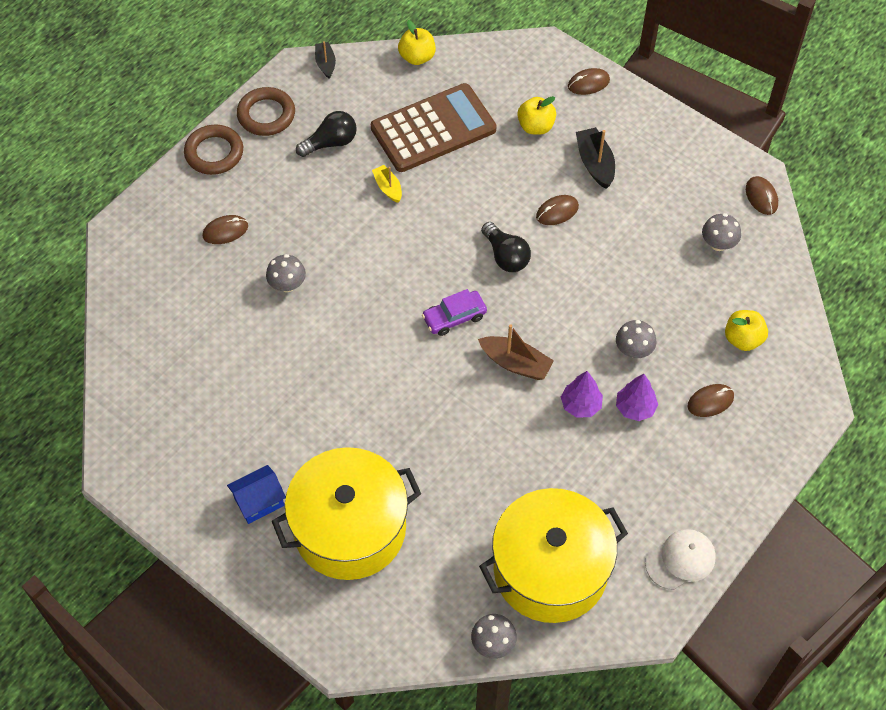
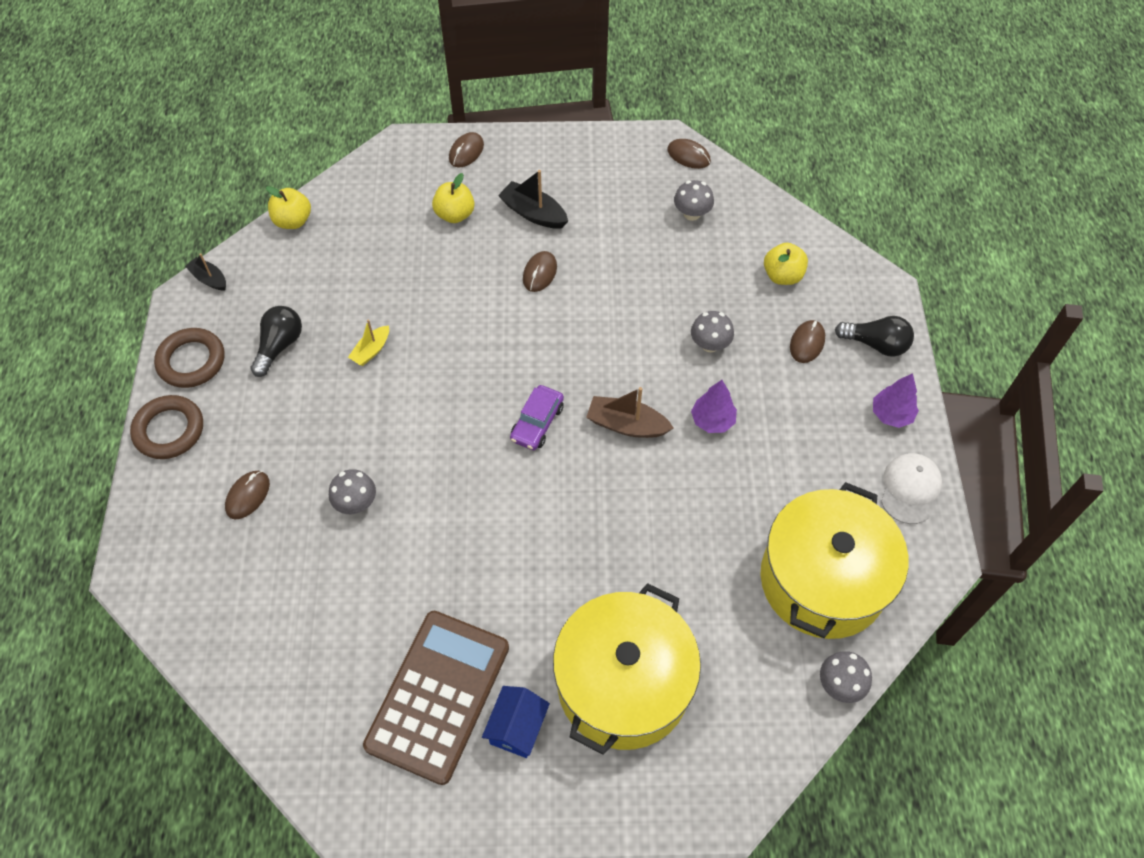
camera: 40 degrees left, 0 degrees up
(388, 188) = (371, 350): yellow boat -> yellow boat turned 75 degrees counterclockwise
(433, 129) = (366, 273): brown calculator -> brown calculator (438, 696)
(506, 256) = (532, 339): black light bulb -> black light bulb (876, 344)
(515, 363) = (626, 425): brown boat -> brown boat turned 150 degrees counterclockwise
(635, 408) = (756, 391): purple tree -> purple tree (891, 414)

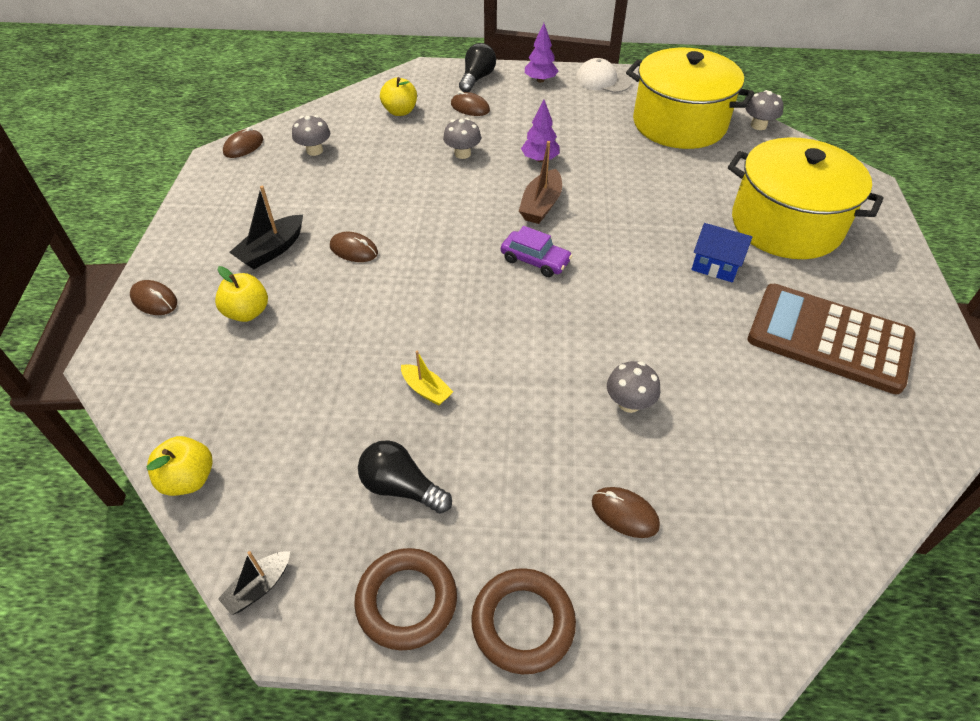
camera: 85 degrees left, 10 degrees down
(517, 728) = (842, 287): blue house -> blue house (715, 266)

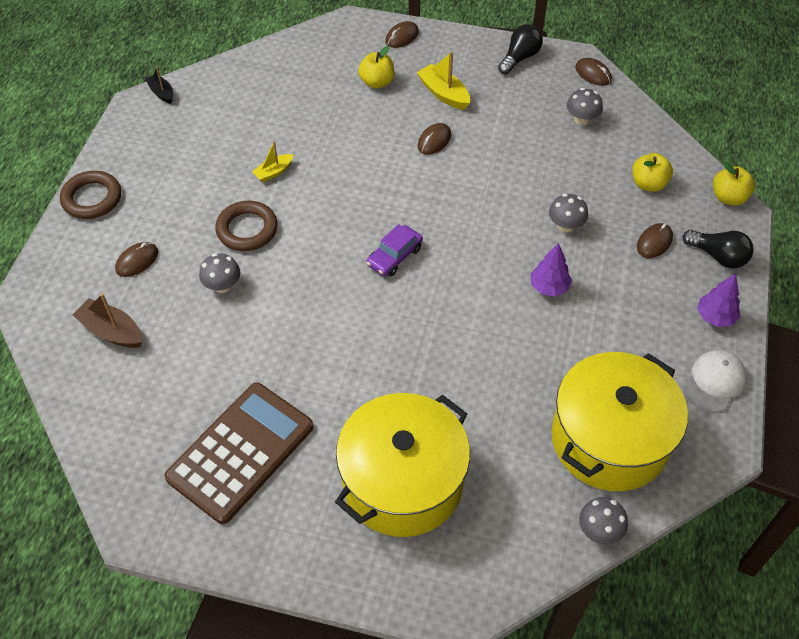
camera: 100 degrees right, 5 degrees up
(189, 479) = (242, 63): yellow apple -> yellow apple (728, 197)
(272, 250) = (443, 94): black boat -> yellow boat
(401, 487) = (200, 153): black light bulb -> black light bulb (519, 58)
(406, 601) = (127, 151): brown ring -> brown ring (247, 229)
(541, 205) = (471, 274): brown boat -> brown boat (112, 331)
(715, 266) = (355, 393): blue house -> none

